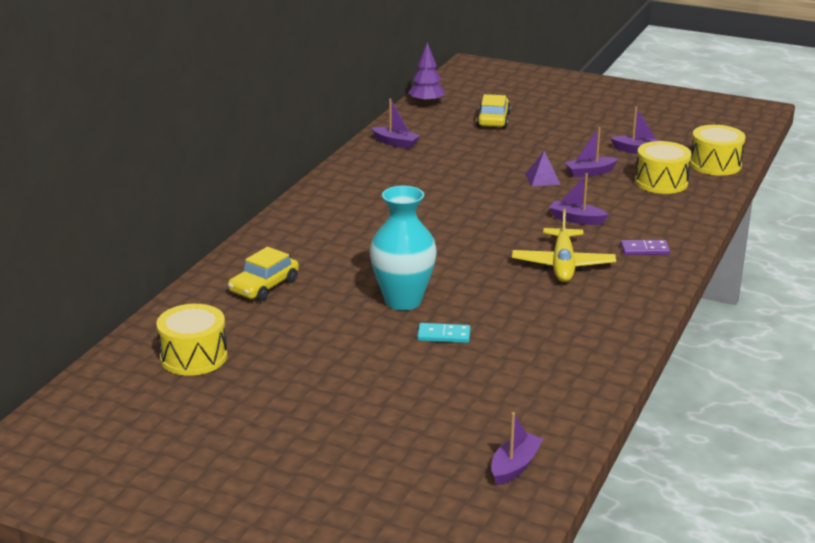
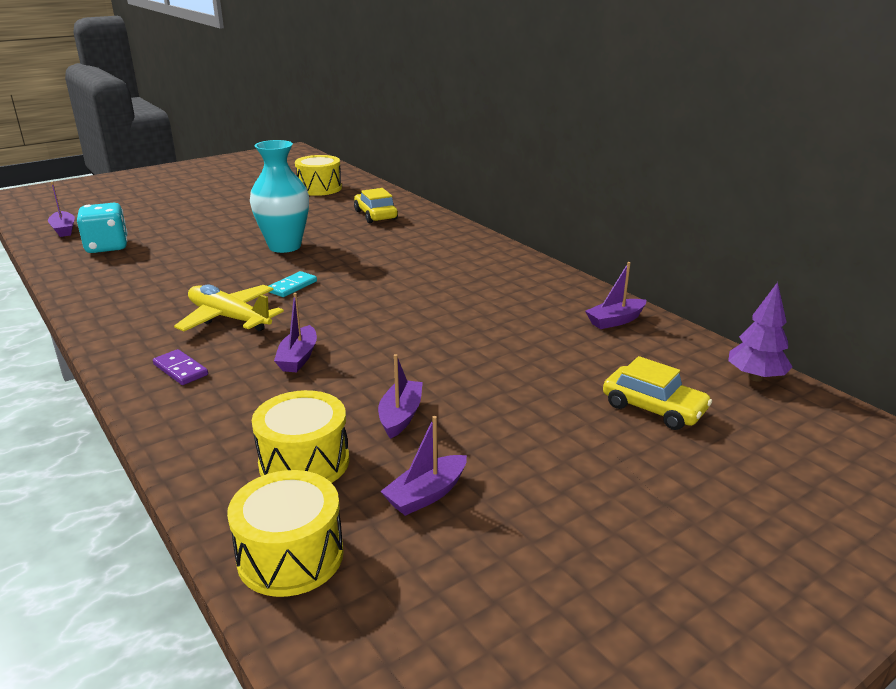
camera: 120 degrees right, 0 degrees up
(444, 335) = (218, 247): turquoise domino -> turquoise domino (292, 286)
(520, 402) = (107, 247): none -> turquoise dice
(542, 179) = (420, 375): purple pyramid -> none
(576, 219) = (298, 358): purple boat -> purple boat turned 135 degrees clockwise
(644, 250) = (180, 370): purple domino -> purple domino turned 75 degrees counterclockwise

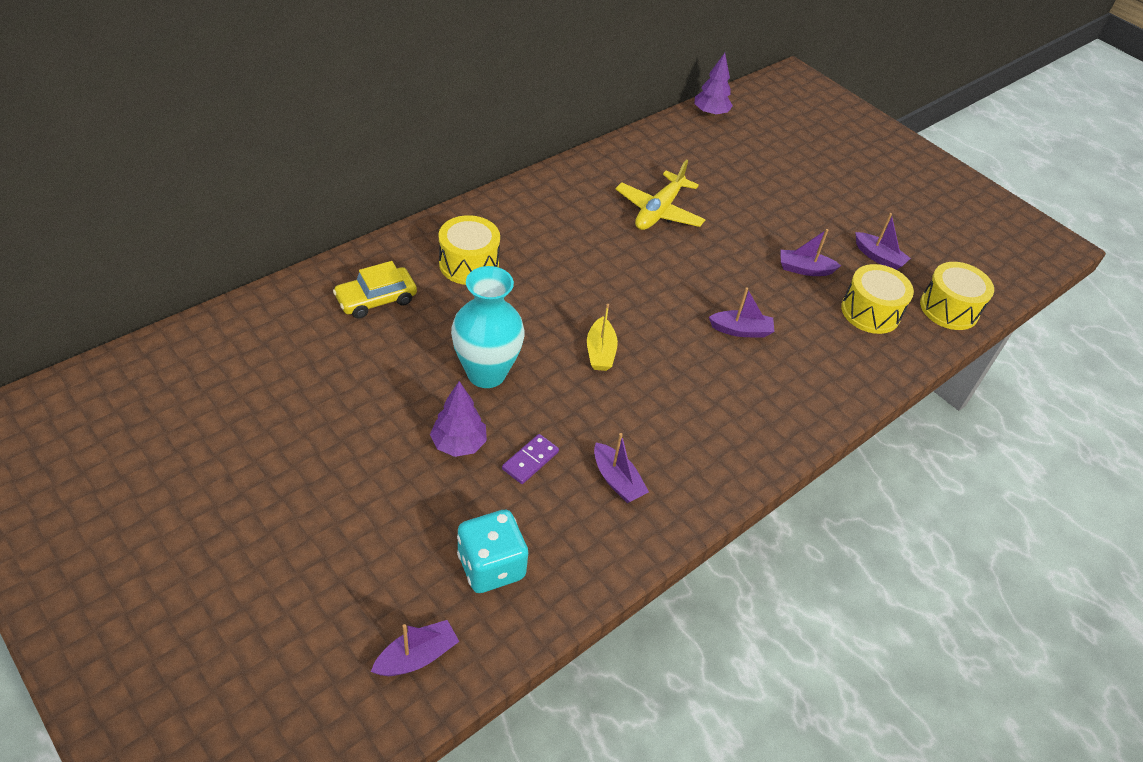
camera: 100 degrees left, 20 degrees up
(180, 370) = (780, 403): purple domino -> purple domino (530, 460)
(219, 238) = (459, 444): none -> purple tree
(229, 318) = (679, 389): yellow plane -> yellow plane (659, 211)
(292, 286) = (600, 352): turquoise domino -> yellow boat
(319, 188) = (246, 365): yellow drum -> yellow drum (469, 264)
(615, 321) = (640, 156): purple boat -> purple boat (617, 480)
(653, 408) = (759, 160): yellow car -> none

